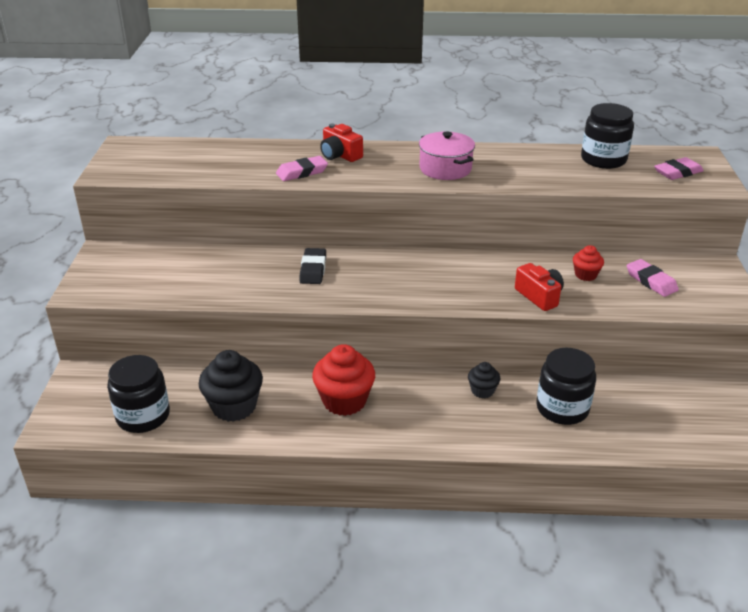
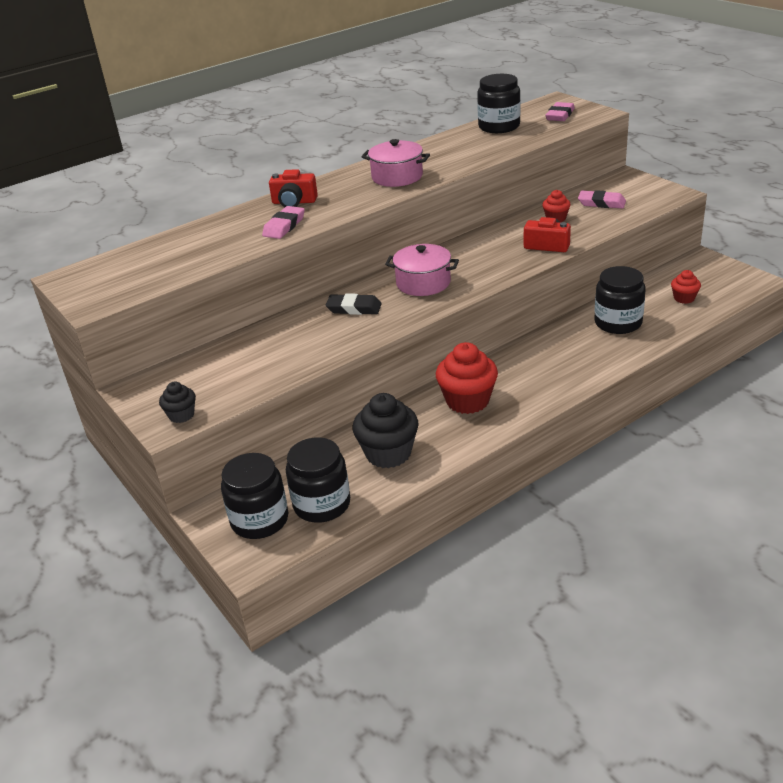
camera: 35 degrees left, 0 degrees up
(95, 401) = (260, 520): none -> black jar
(313, 269) = (354, 308): black eraser -> black eraser turned 45 degrees counterclockwise
(391, 276) = (423, 283): none -> pink pot
(482, 391) = (553, 341): black cupcake -> black cupcake (181, 415)
(660, 422) = (684, 298): none -> red cupcake

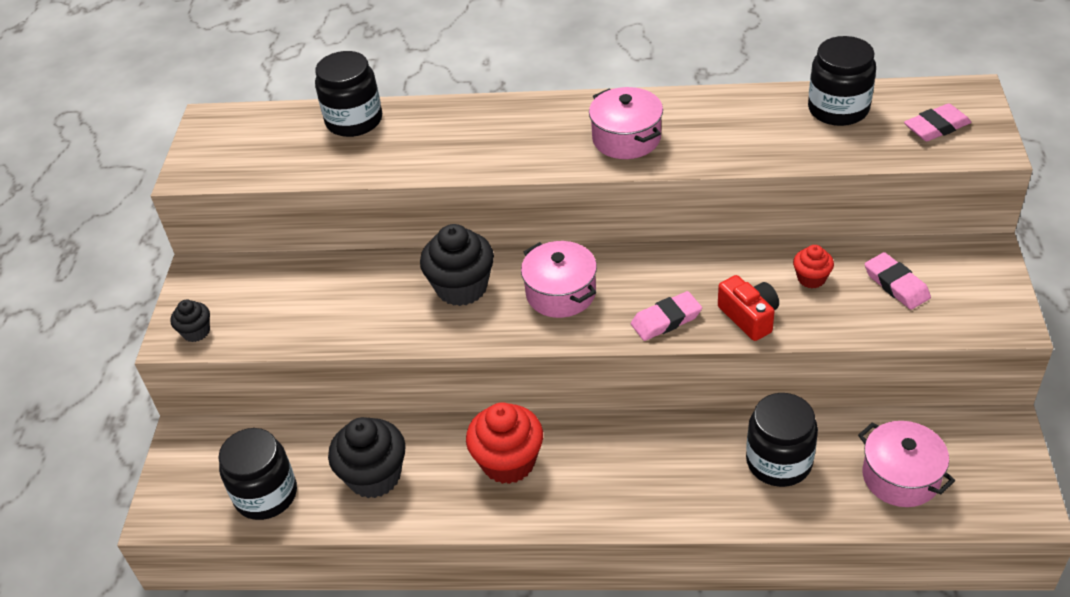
camera: 40 degrees right, 10 degrees up
(260, 520) = (208, 475): black jar -> black jar (354, 120)
(284, 226) = (439, 156): pink eraser -> pink eraser (666, 320)
(294, 202) = (488, 122): red camera -> none
(354, 308) = (462, 287): black eraser -> black cupcake
(684, 298) = (900, 477): red cupcake -> pink pot

